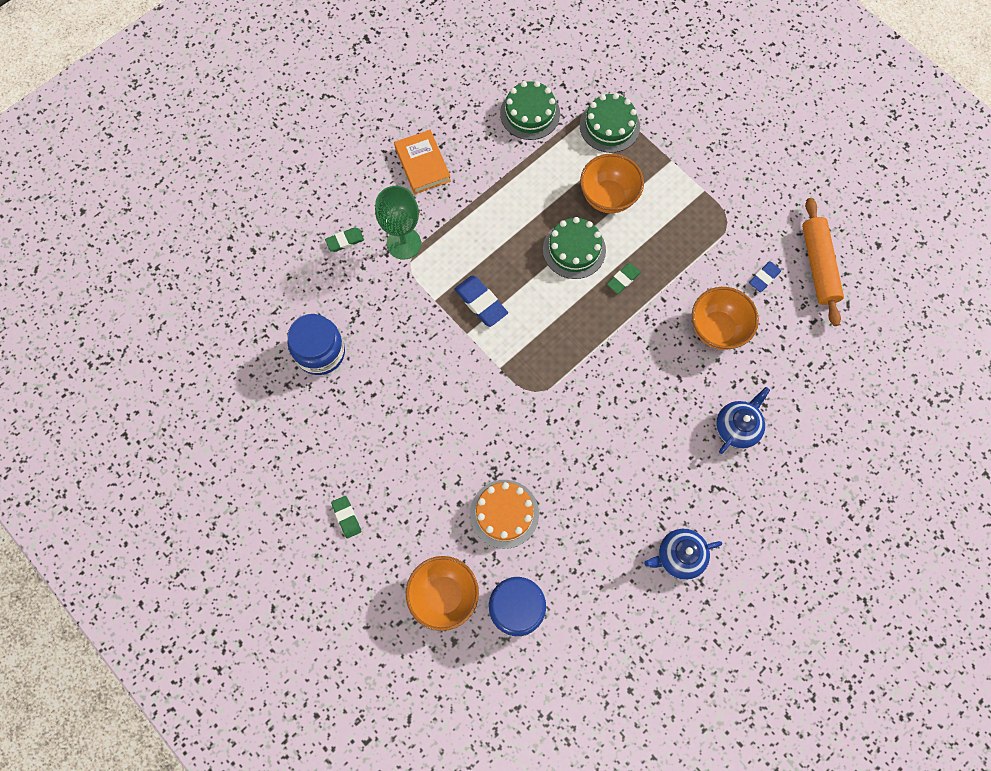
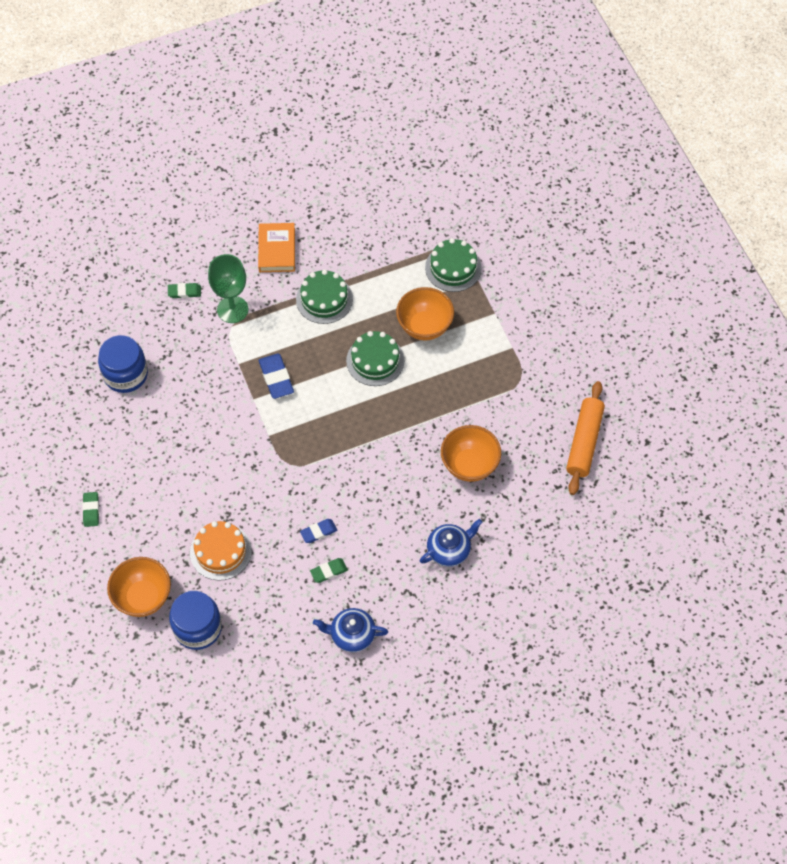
camera: 20 degrees right, 10 degrees down
(530, 113) = (388, 236): green cake -> green cake (324, 299)
(623, 279) = (406, 398): green eraser -> green eraser (329, 571)
(764, 277) = (531, 436): blue eraser -> blue eraser (318, 532)

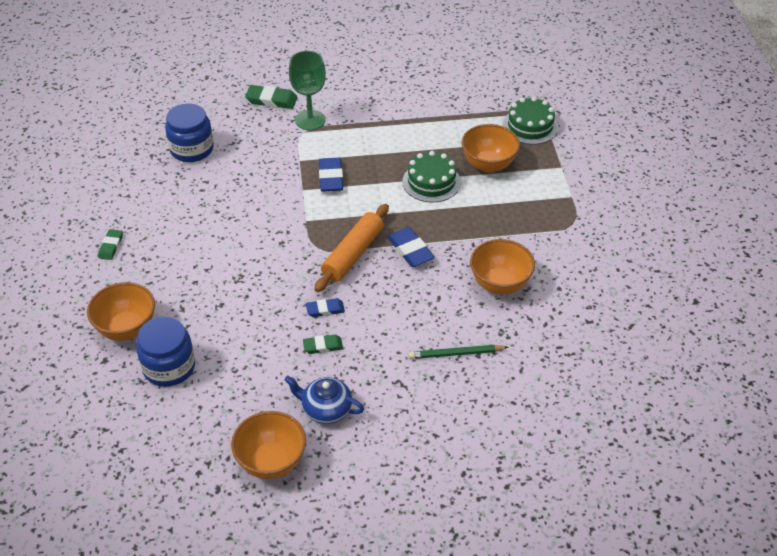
camera: 15 degrees right, 15 degrees down
(184, 292) = (271, 100): green eraser -> green eraser, size x1.57
(220, 551) = (220, 306): orange cake -> none
(277, 250) = (368, 85): orange book -> none
(321, 698) = (271, 462): none -> orange bowl
(324, 299) = (399, 127): green cake -> none
(377, 446) = (410, 250): none -> blue eraser
(449, 550) = (456, 354): blue teapot -> green pencil
(584, 442) = (627, 288): orange rolling pin -> orange rolling pin (353, 254)

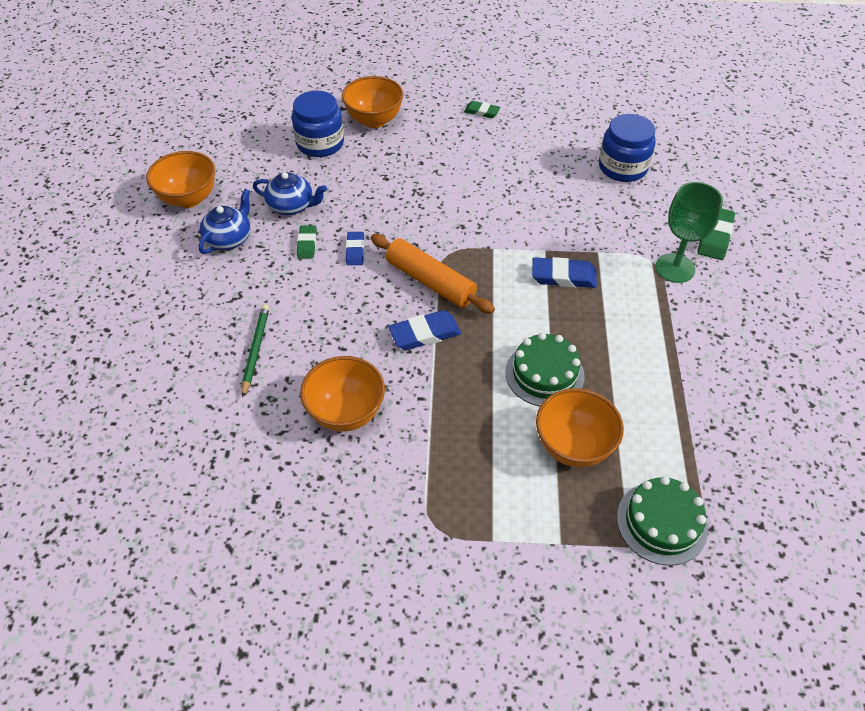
camera: 100 degrees right, 5 degrees up
(271, 369) = (292, 206): none -> blue teapot

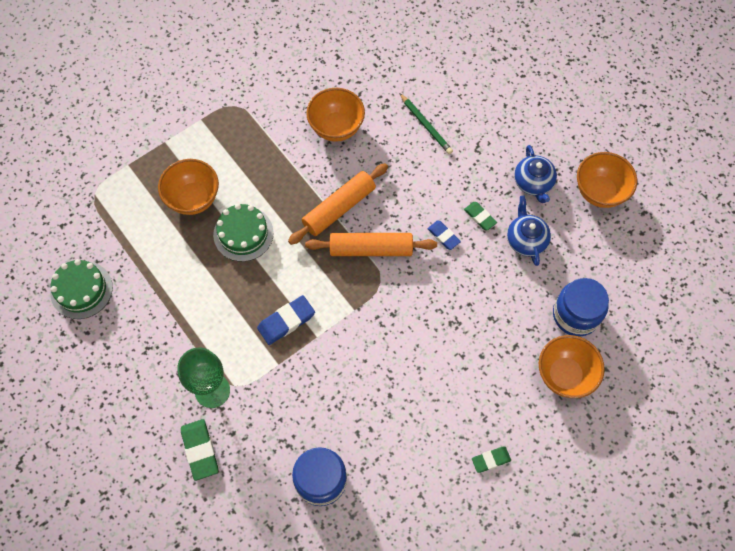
camera: 140 degrees right, 15 degrees up
(292, 206) = (526, 239): blue teapot -> blue teapot turned 105 degrees clockwise
(425, 333) = (339, 208): blue eraser -> orange rolling pin
(661, 522) = (117, 189): green cake -> green cake (81, 290)

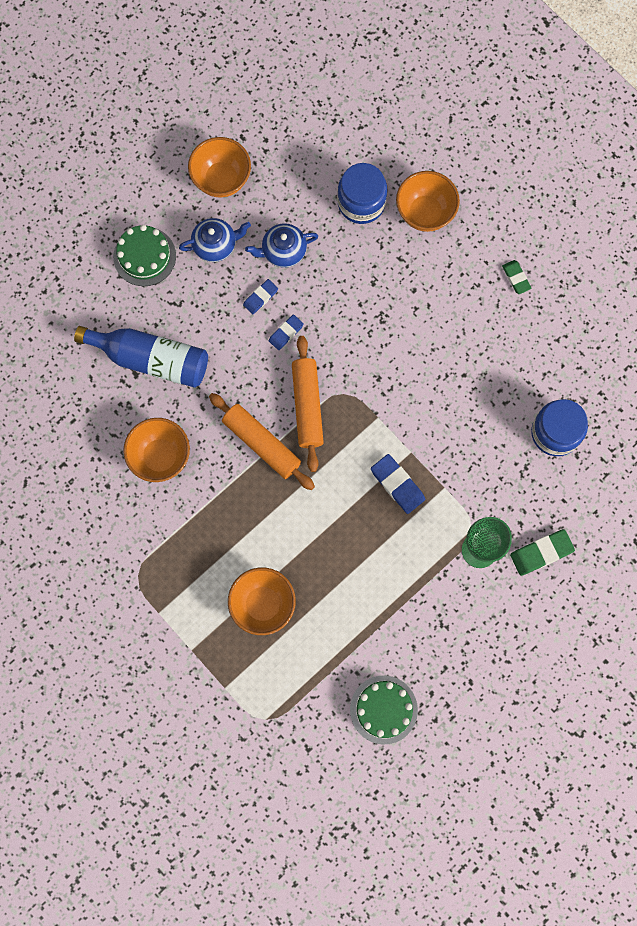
camera: 95 degrees left, 10 degrees up
(243, 234) = (301, 543): green cake -> green cake (144, 256)
(426, 125) = (151, 359): green pencil -> blue bottle
(480, 217) = (260, 297): green eraser -> blue eraser

